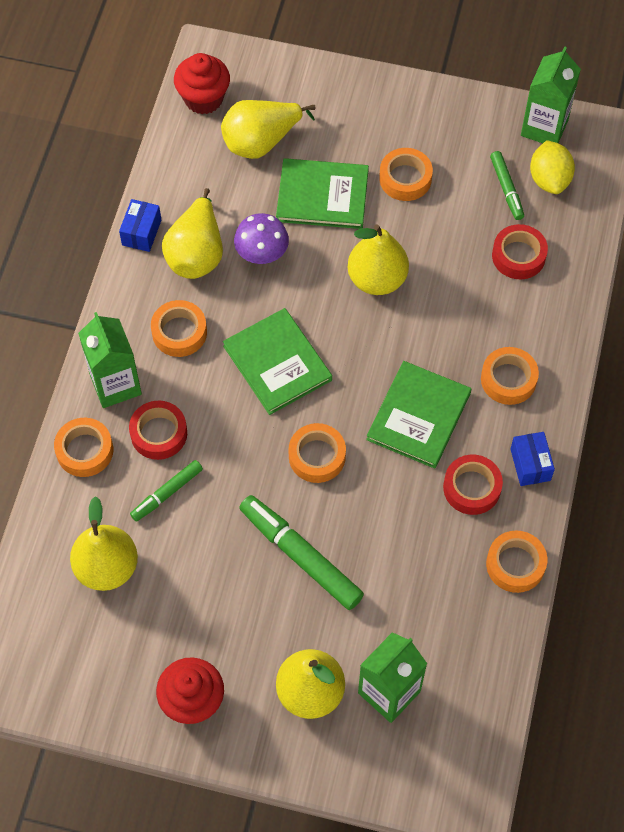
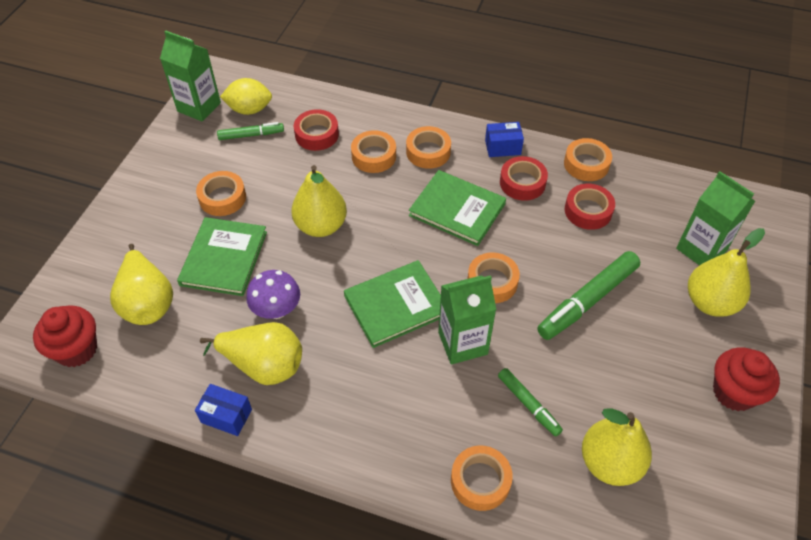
camera: 85 degrees left, 10 degrees down
(115, 384) = (405, 448): green carton -> green carton (462, 343)
(159, 433) = (464, 409): red tape -> red tape (588, 211)
(179, 332) = (352, 385): orange tape -> orange tape (374, 156)

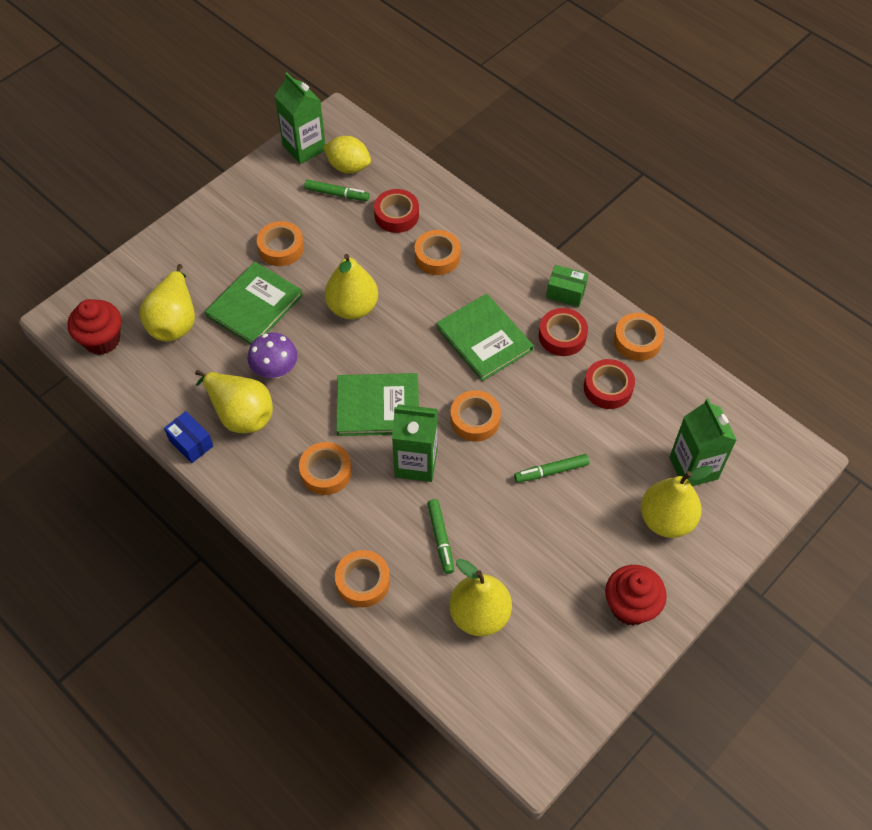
camera: 25 degrees right, 5 degrees up
(428, 152) = (491, 271): orange tape -> orange tape (326, 472)
(502, 147) = (565, 293): blue box -> green box
(587, 300) = (551, 471): green marker -> green marker, size x0.57

